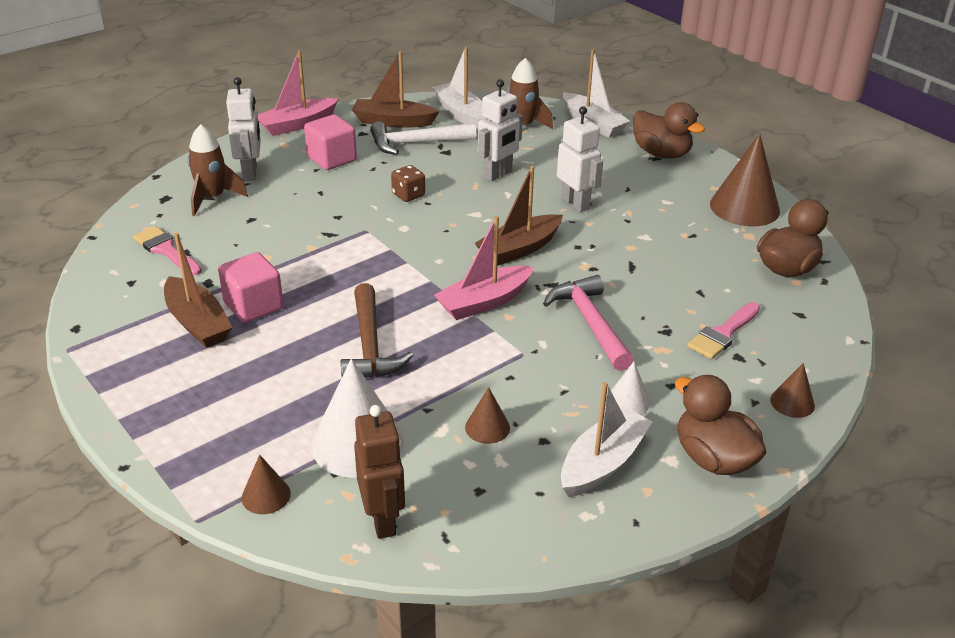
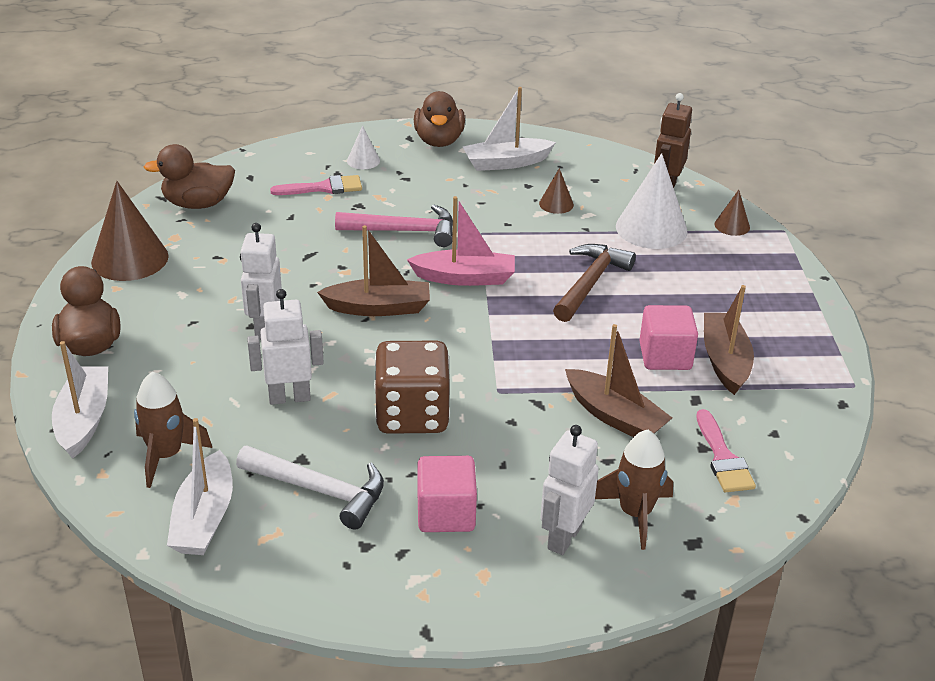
camera: 145 degrees left, 0 degrees up
(297, 125) = (435, 609): pink boat -> none
(393, 122) = (304, 548): brown boat -> brown boat (615, 416)
(408, 195) = (412, 415): brown dice -> brown dice, size x2.11
(590, 323) = (404, 231): pink hammer -> pink hammer turned 105 degrees counterclockwise
(628, 401) = (447, 181): white cone -> white cone (363, 160)
(792, 402) = (348, 143): brown cone -> none

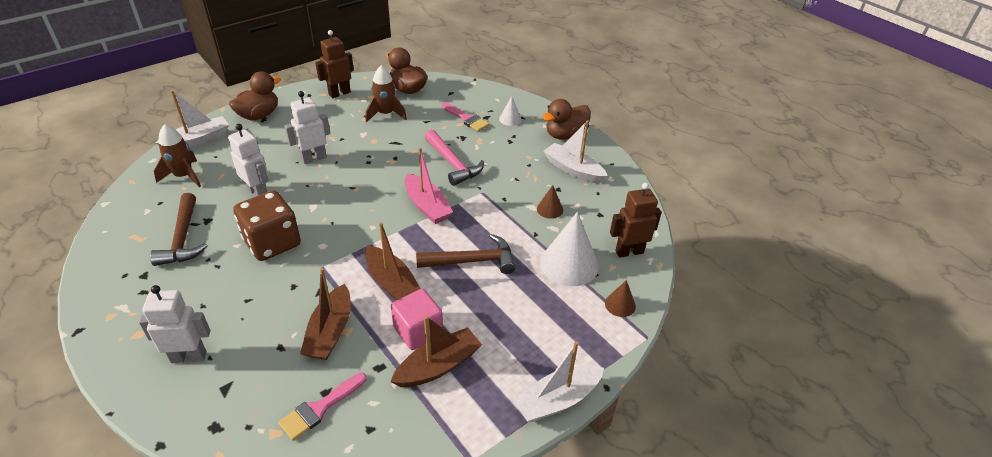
camera: 55 degrees right, 5 degrees up
(130, 259) = (339, 93): brown cone -> brown robot
(204, 518) = (140, 210): white boat -> white boat (557, 400)
(320, 490) = (183, 238): white hammer -> brown hammer
(379, 308) = (366, 187): brown boat -> brown boat (392, 283)
(446, 513) = (187, 295): pink cube -> none
(635, 514) = (230, 383): brown rocket -> brown rocket (386, 114)

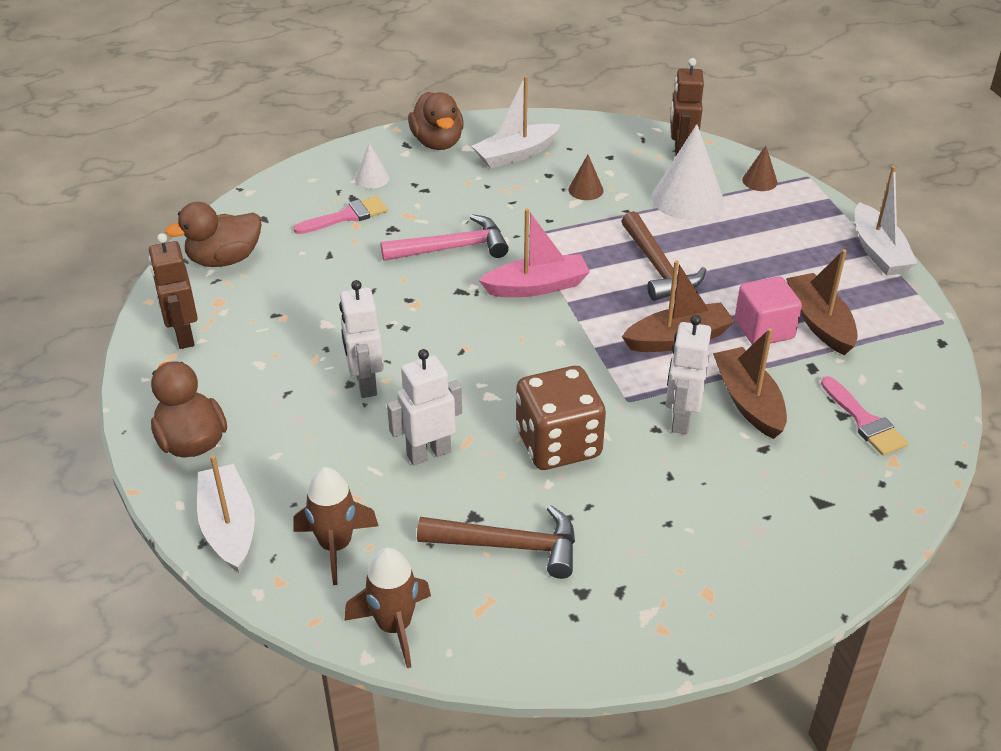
camera: 70 degrees left, 0 degrees up
(189, 357) = (762, 537): white robot -> white robot (681, 419)
(330, 332) = (748, 401): brown boat -> brown boat turned 135 degrees counterclockwise
(386, 114) = (284, 292): brown rocket -> brown rocket (394, 626)
(472, 261) = (658, 267): brown hammer -> brown hammer turned 150 degrees clockwise

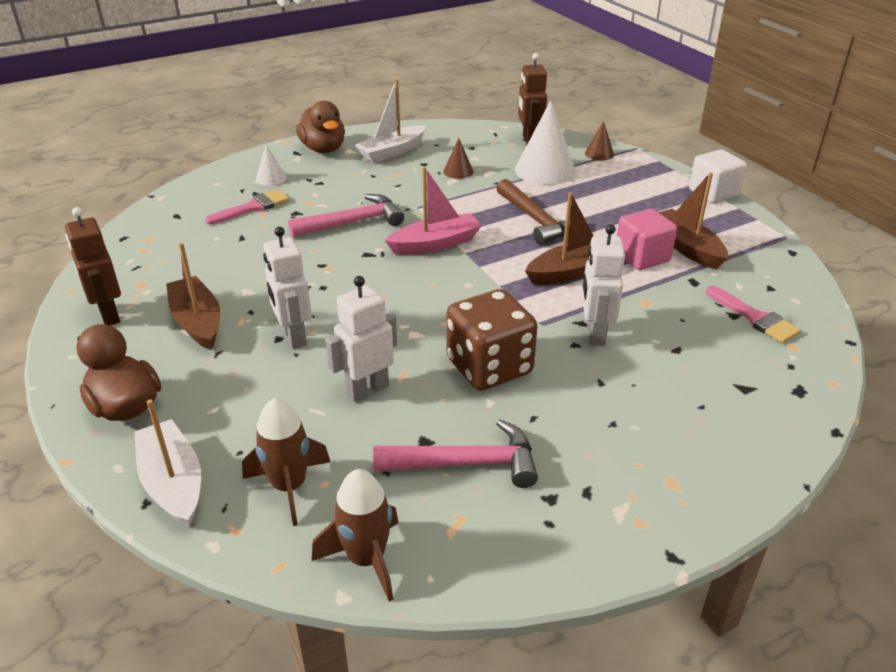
camera: 10 degrees left, 5 degrees down
(224, 259) = (143, 250): brown duck -> none
(509, 545) = (466, 463): brown hammer -> pink hammer
(748, 401) = (649, 313): brown boat -> brown boat (197, 322)
(878, 251) = (713, 193): white boat -> white cube

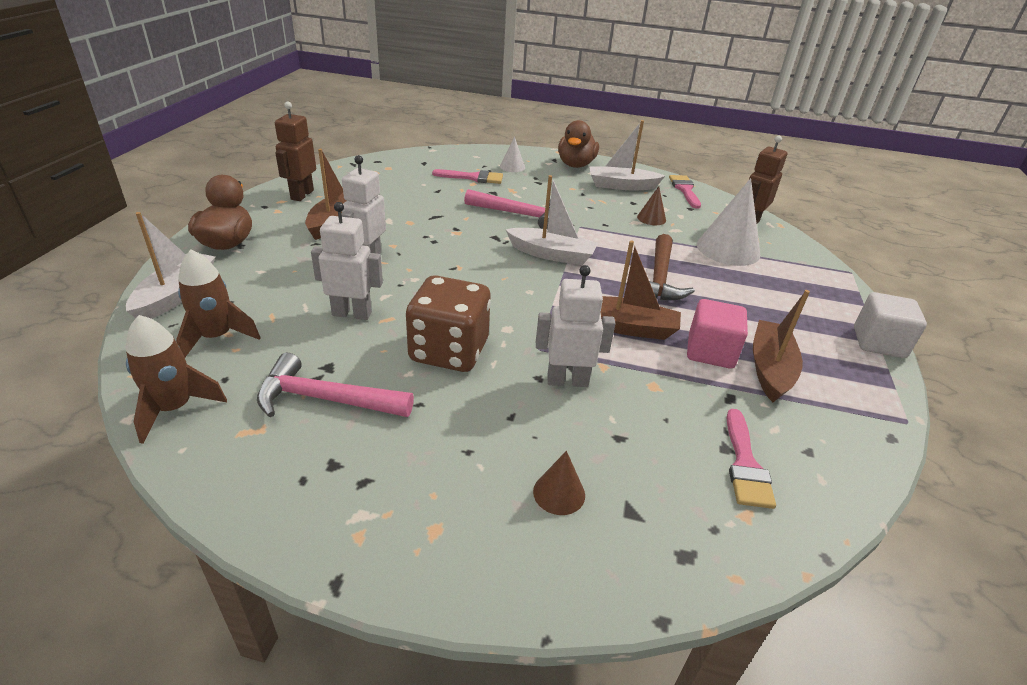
camera: 40 degrees right, 0 degrees up
(435, 244) = (552, 254): pink boat -> white boat
(444, 132) = (685, 190): none -> pink brush
(466, 463) = (325, 399): pink hammer -> pink hammer turned 150 degrees clockwise
(595, 334) = (567, 380): white robot -> white robot turned 45 degrees clockwise
(599, 154) = (802, 260): brown cone -> brown cone (559, 493)

